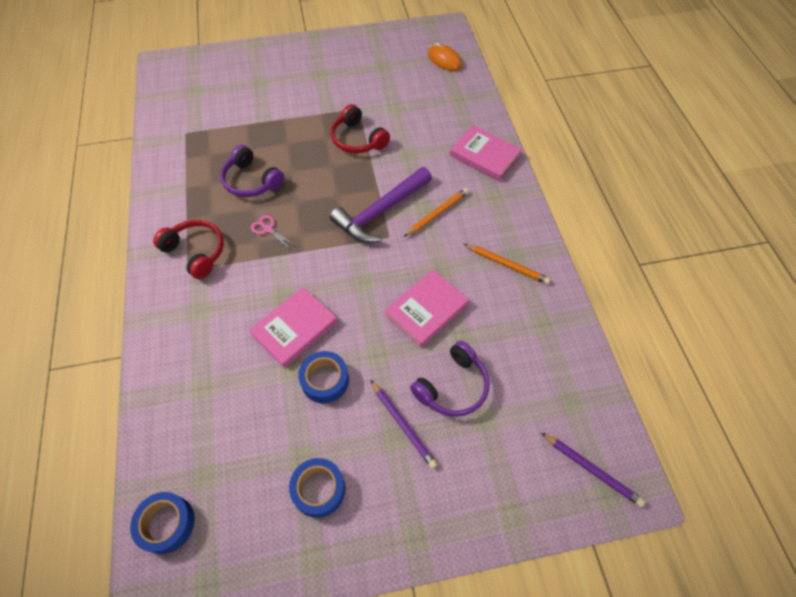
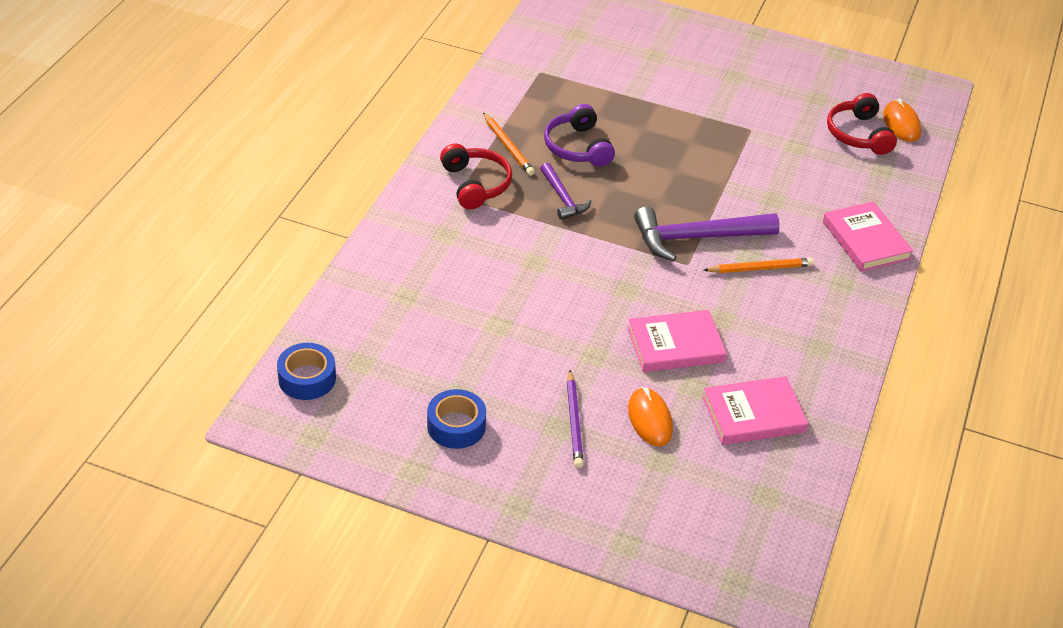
camera: 30 degrees right, 15 degrees down
(268, 229) = (563, 198): pink scissors -> purple hammer
(294, 328) = (527, 294): pink book -> pink book (753, 414)
(325, 380) = (525, 349): blue tape -> none
(357, 139) = (726, 159): red headphones -> red headphones (858, 134)
(453, 386) = (650, 419): purple headphones -> orange mouse
(507, 265) = (800, 351): orange pencil -> orange pencil (508, 147)
(592, 470) = (738, 556): purple pencil -> none

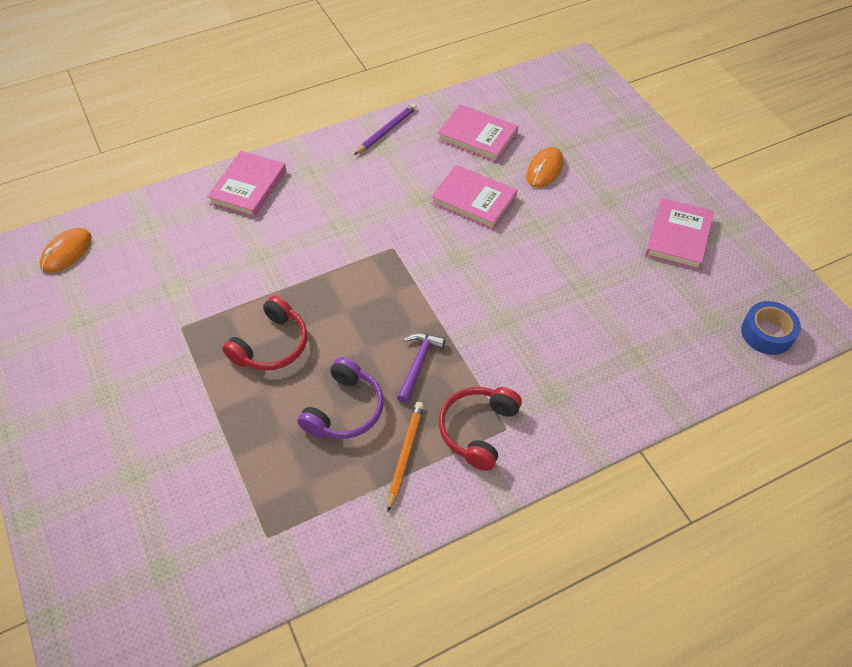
camera: 135 degrees left, 10 degrees up
(456, 426) = (678, 237): blue tape -> pink book
(574, 422) = (595, 195): purple pencil -> purple pencil (387, 131)
(696, 238) = (359, 262): purple hammer -> none
(760, 268) = (347, 213): orange pencil -> none
(858, 134) = (112, 265): red headphones -> red headphones (271, 345)

